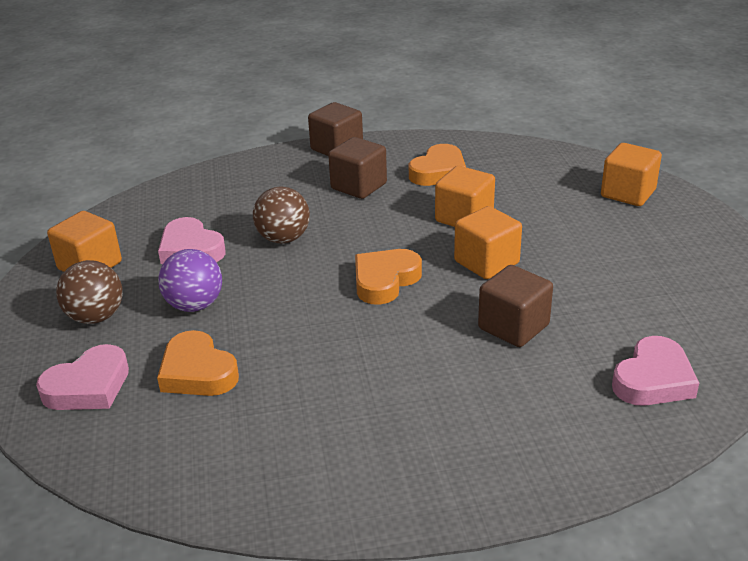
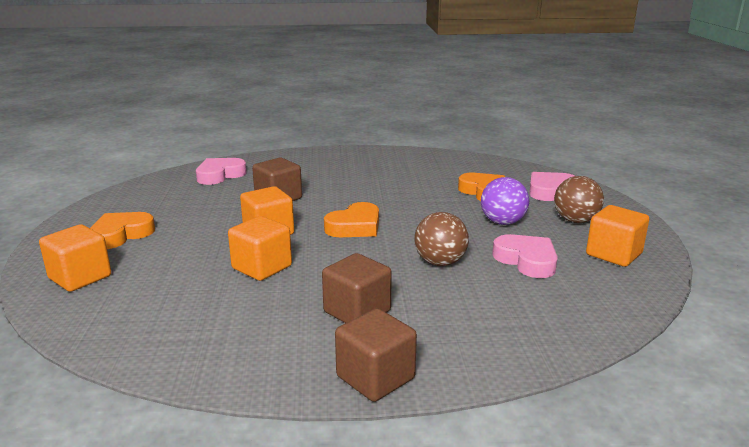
camera: 175 degrees left, 10 degrees down
(439, 172) = (254, 322): orange heart -> orange heart (121, 235)

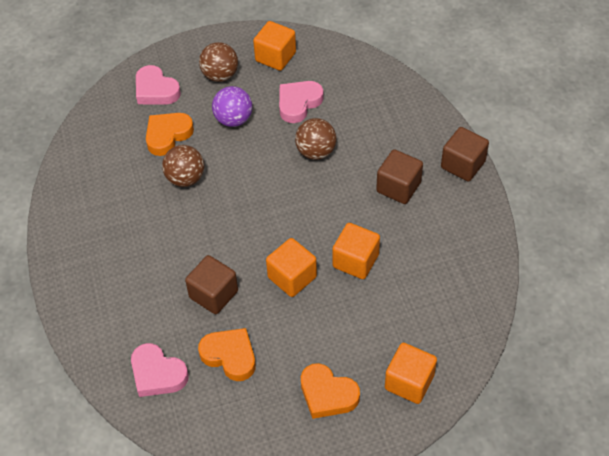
camera: 100 degrees left, 30 degrees up
(355, 226) = (265, 217): orange heart -> orange heart (230, 356)
(424, 196) = (185, 178): none -> brown ball

